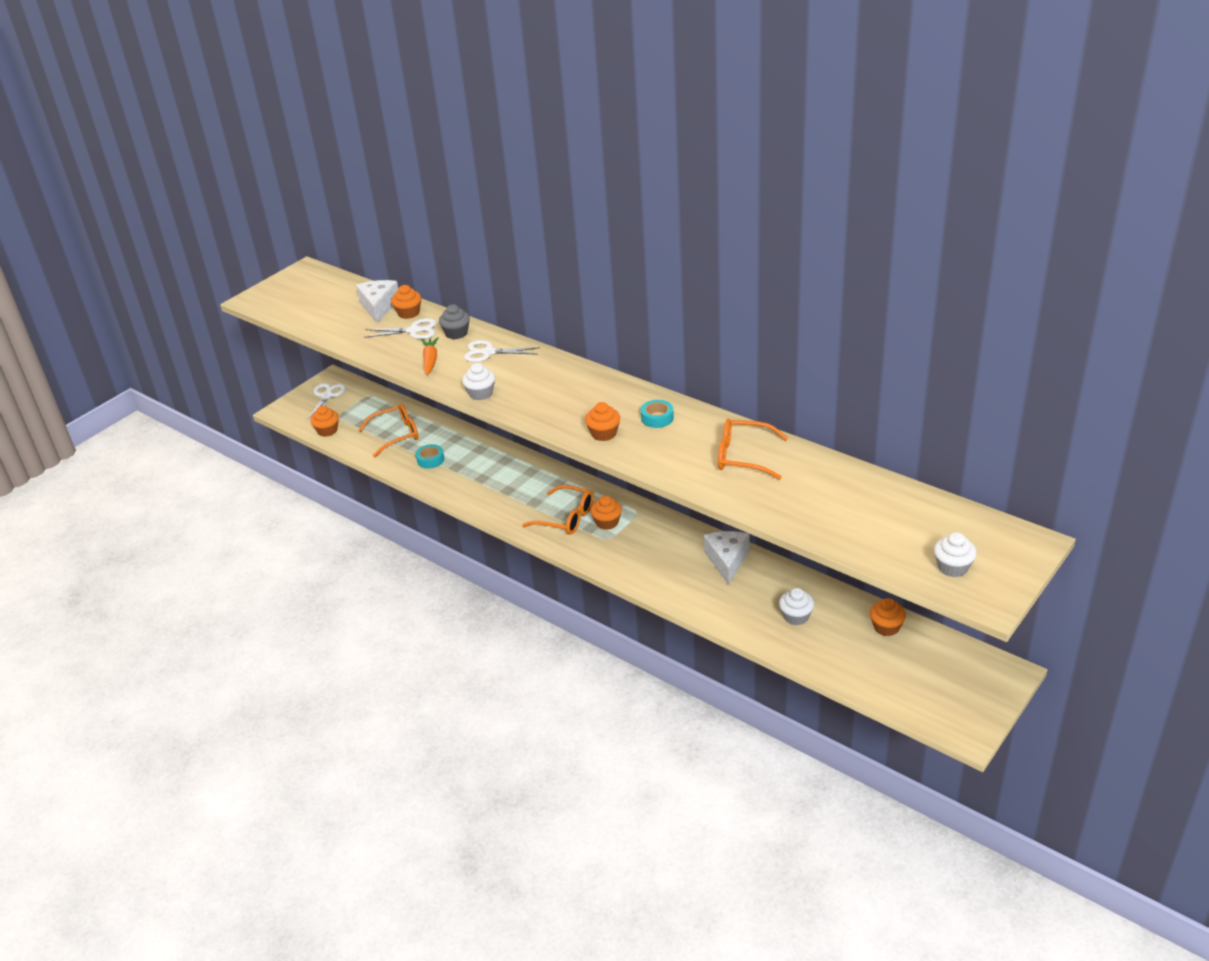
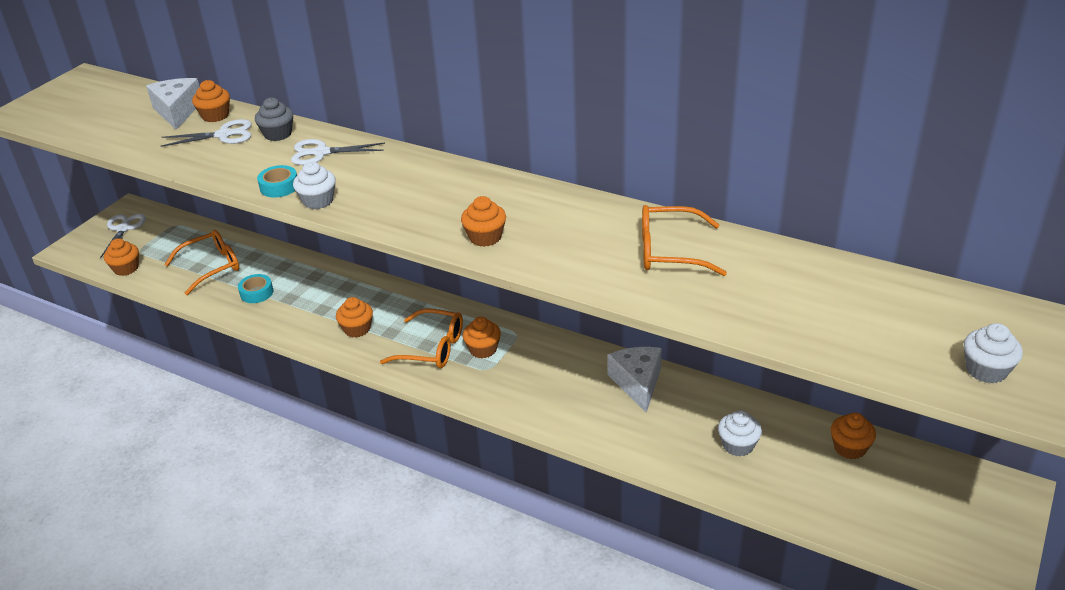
camera: 10 degrees left, 0 degrees up
(430, 360) = (248, 167): orange carrot -> none
(508, 497) = (357, 329): none -> orange cupcake
(657, 418) = (548, 213): turquoise tape -> turquoise tape (279, 187)

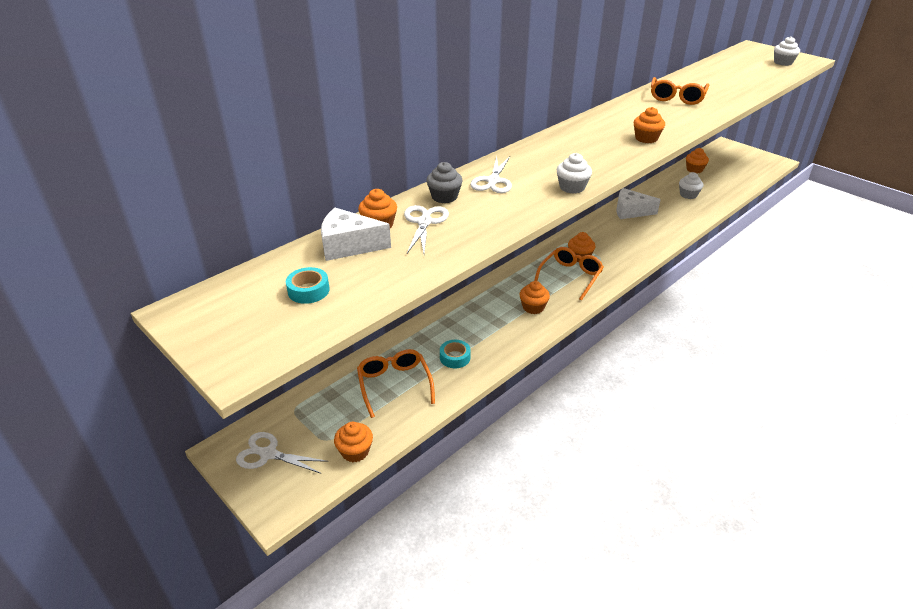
camera: 75 degrees left, 0 degrees up
(279, 187) = (540, 201): turquoise tape -> turquoise tape (308, 290)

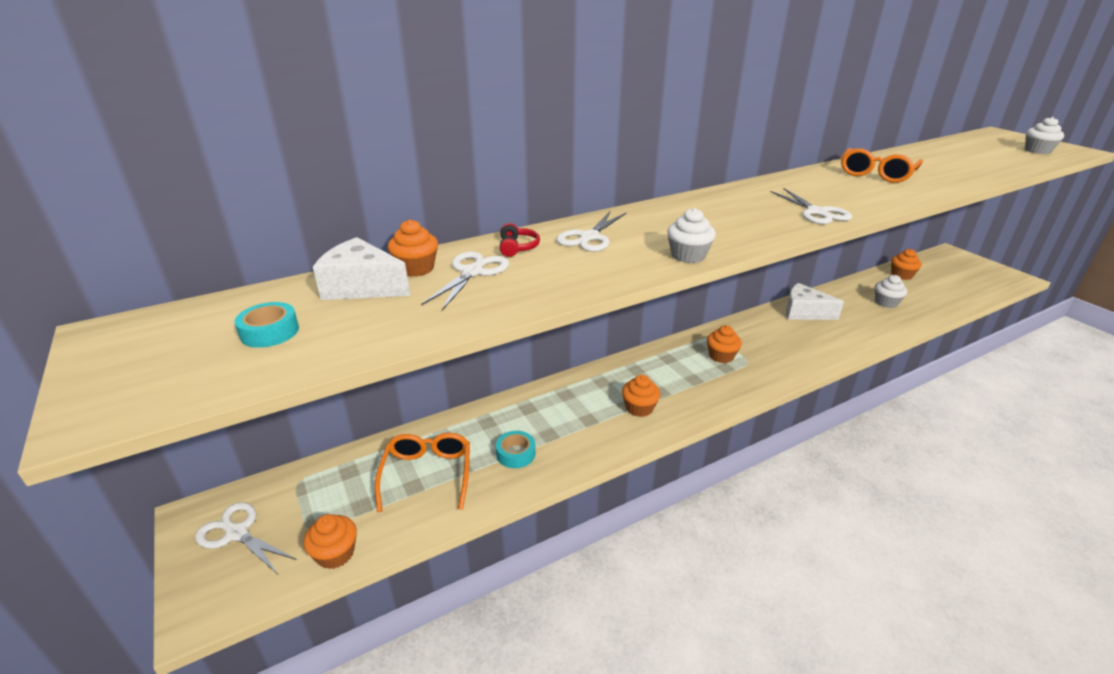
camera: 15 degrees right, 5 degrees down
(444, 197) = (517, 247): grey cupcake -> red headphones
(570, 276) = (701, 378): orange glasses -> none
(646, 138) = (816, 212): orange cupcake -> white scissors

